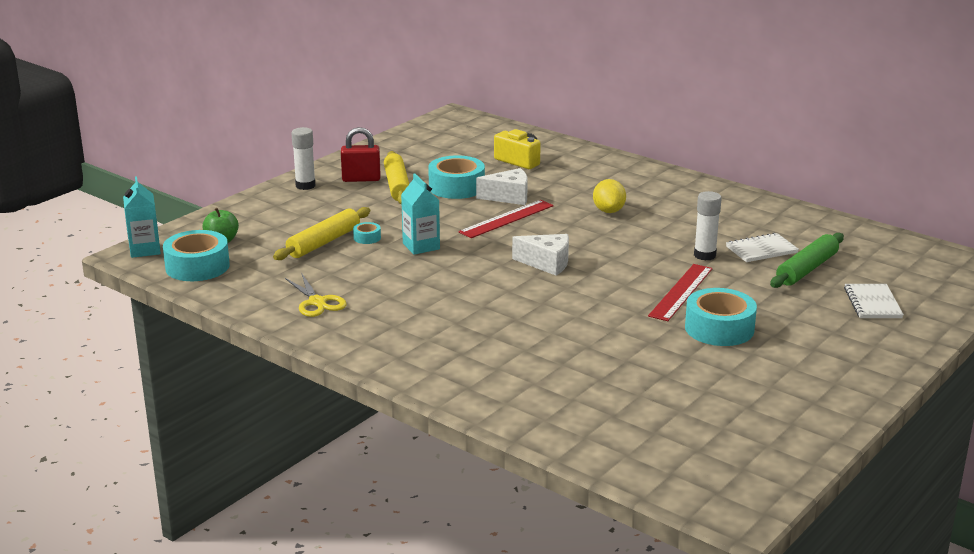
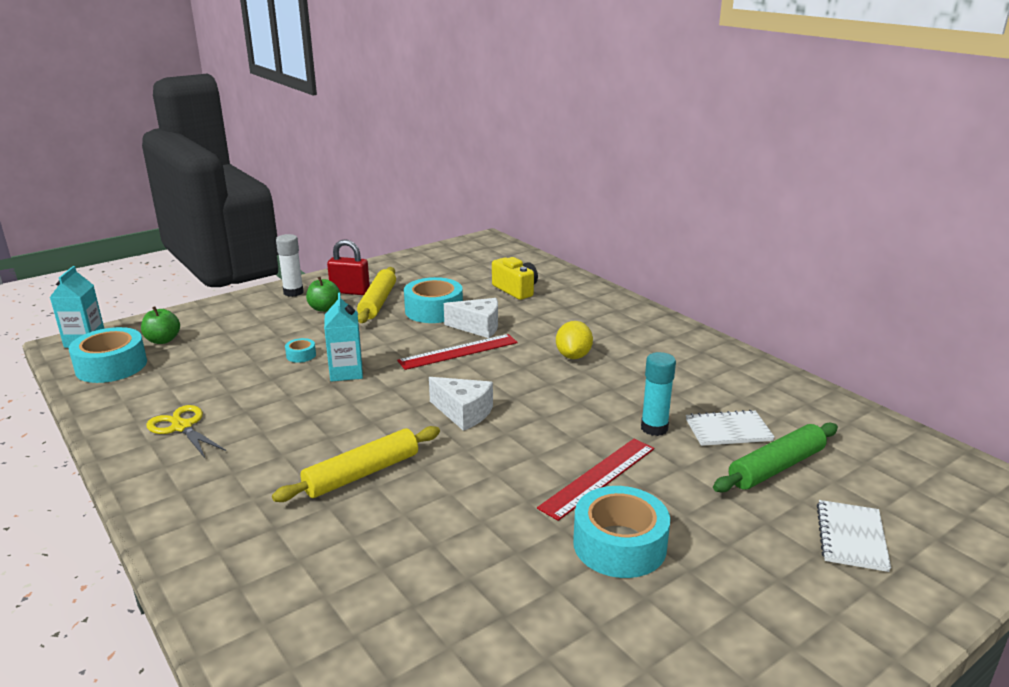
camera: 15 degrees right, 0 degrees up
(317, 302) = (182, 427): yellow scissors -> yellow scissors turned 150 degrees clockwise
(323, 242) = (255, 355): yellow rolling pin -> yellow rolling pin (362, 474)
(350, 197) = (324, 308): none -> green apple
(704, 255) = (654, 428): white glue stick -> turquoise glue stick

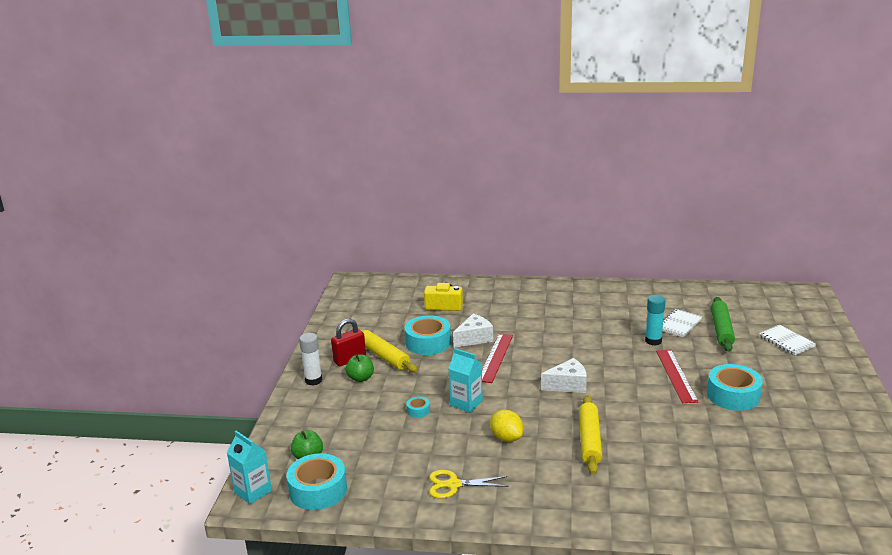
camera: 45 degrees left, 0 degrees up
(573, 356) = (552, 327): yellow lemon -> yellow lemon (506, 438)

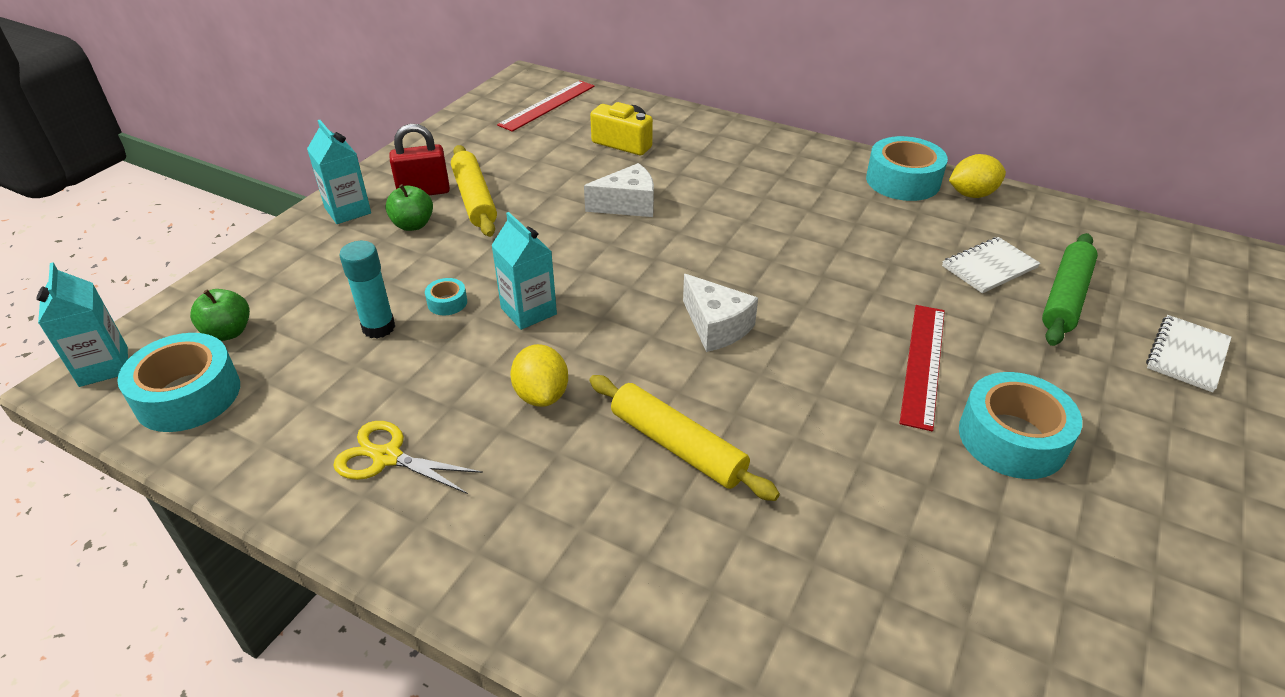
camera: 20 degrees right, 15 degrees up
(313, 380) = (348, 211): white glue stick -> turquoise carton
(428, 342) = (554, 194): turquoise tape -> turquoise tape (903, 181)
(495, 357) = (635, 245): red ruler -> red ruler (547, 105)
(568, 385) = (716, 326): white cheese -> white cheese turned 45 degrees clockwise
(589, 440) = (677, 446): yellow rolling pin -> yellow rolling pin turned 75 degrees counterclockwise
(649, 291) = (972, 194): none -> yellow lemon
(653, 341) = (922, 286): turquoise glue stick -> turquoise glue stick (378, 328)
(786, 341) = (1187, 355): white notebook -> white notebook turned 45 degrees clockwise

